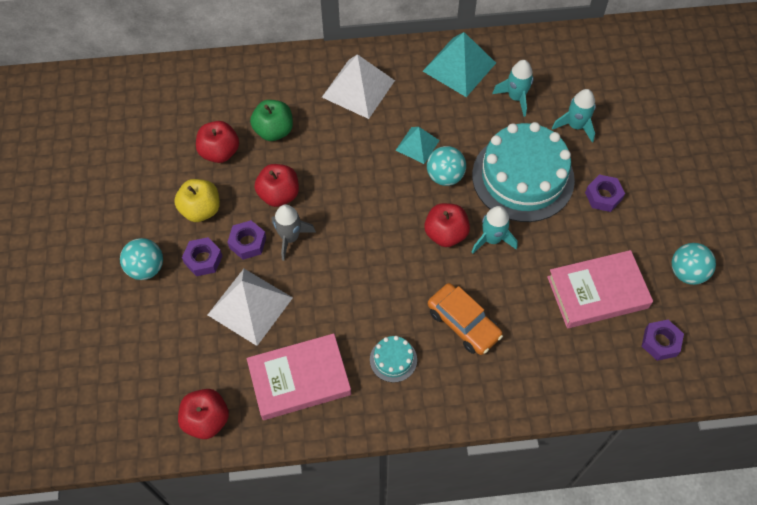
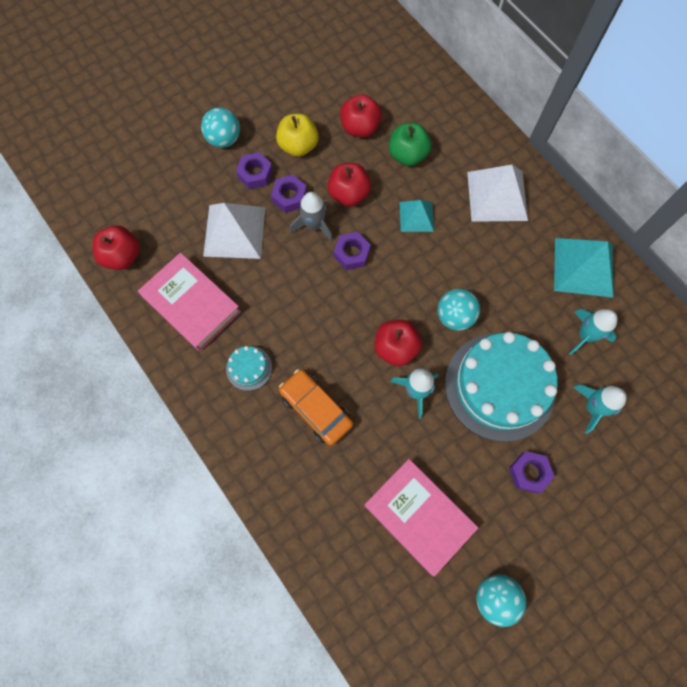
camera: 60 degrees right, 10 degrees up
(417, 145) = (472, 276): turquoise pyramid -> turquoise pyramid (416, 216)
(463, 323) = (316, 409): orange car -> orange car turned 120 degrees clockwise
(660, 342) = (401, 603): purple nut -> purple nut (352, 253)

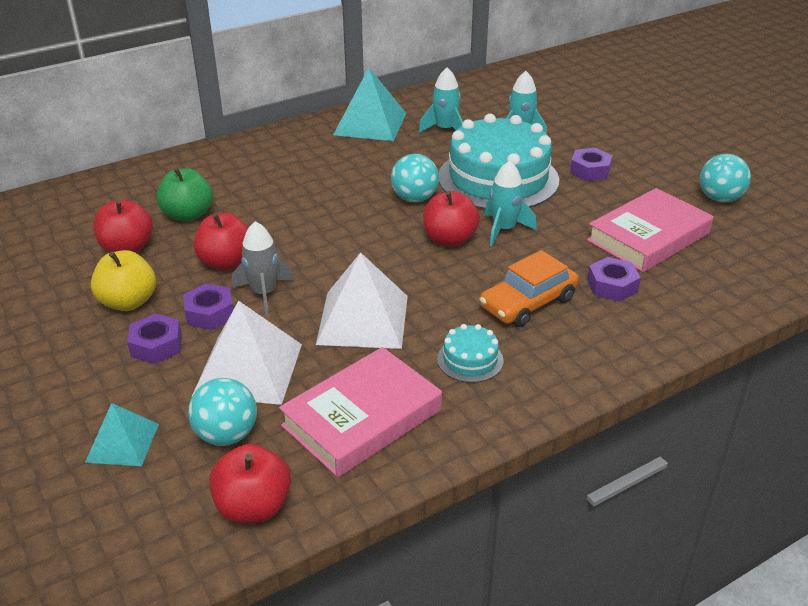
camera: 85 degrees left, 35 degrees down
(224, 139) = (76, 377): turquoise ball -> turquoise ball (226, 435)
(352, 253) = (315, 264): purple nut -> purple nut (612, 286)
(416, 216) = (278, 214): turquoise pyramid -> turquoise pyramid (122, 443)
(497, 196) = (270, 162): white pyramid -> white pyramid (363, 319)

